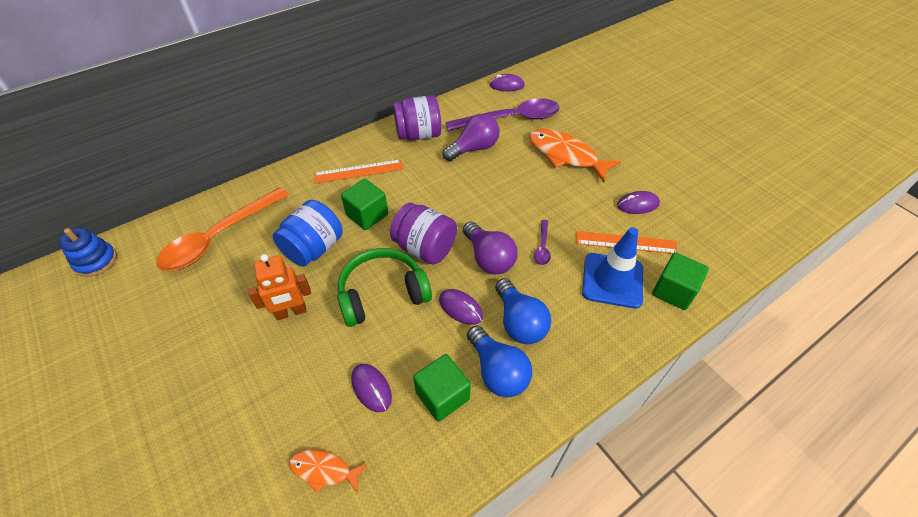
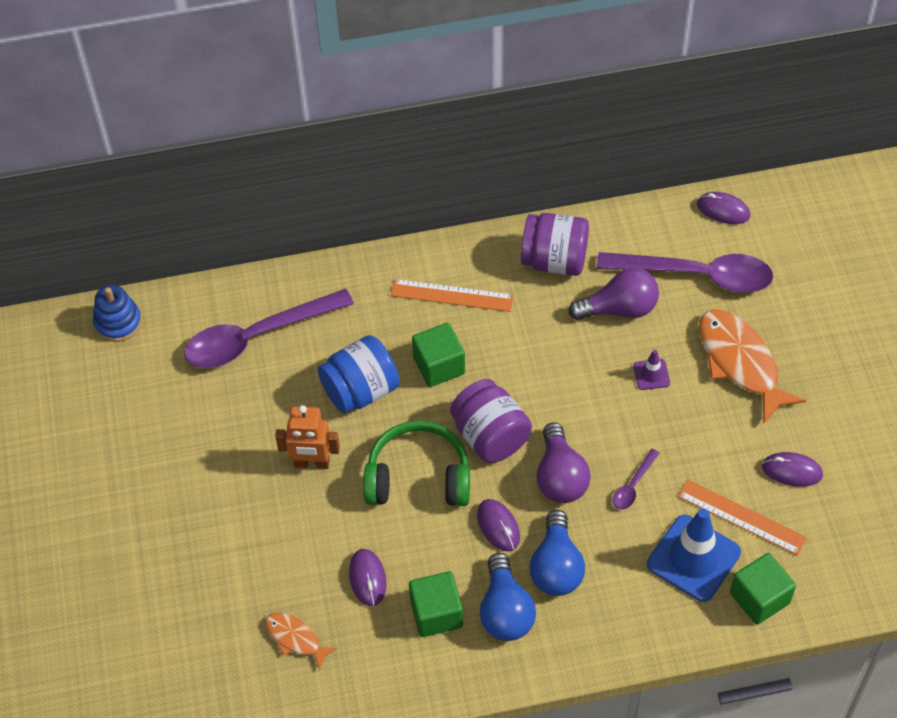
camera: 25 degrees right, 5 degrees up
(219, 237) = (257, 337): orange spoon -> purple spoon
(515, 178) = (651, 374): none -> purple traffic cone

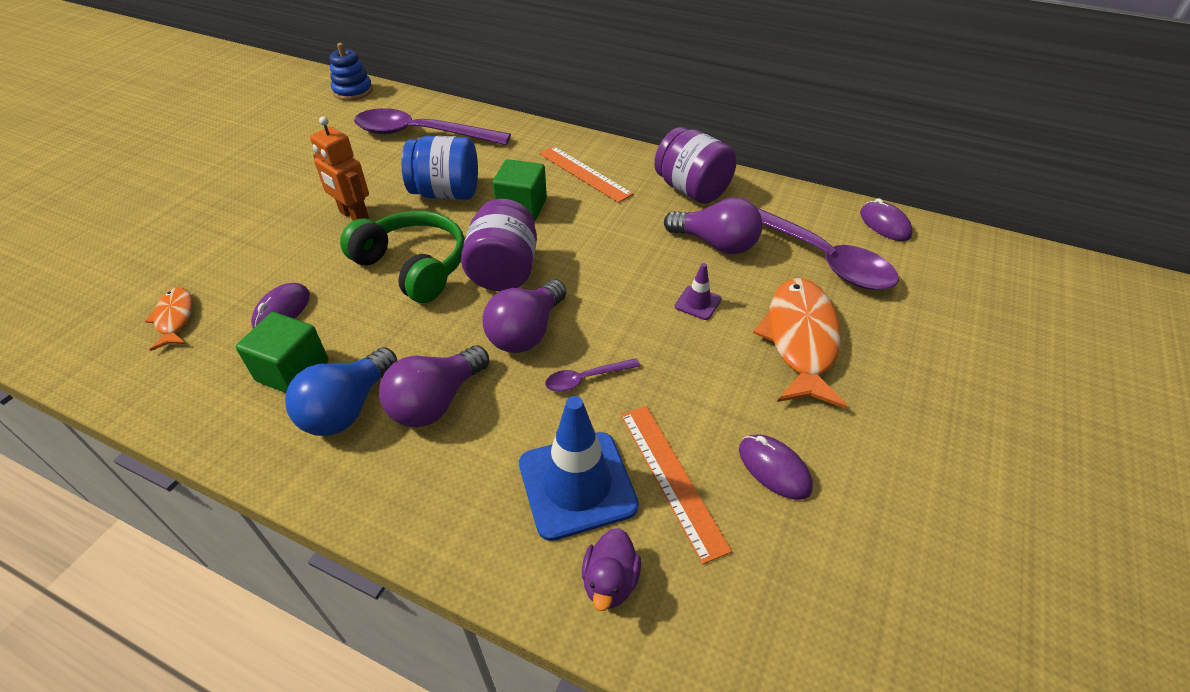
camera: 35 degrees right, 10 degrees down
(498, 526) = (428, 337): purple mouse -> none
(556, 567) = (436, 402): blue light bulb -> purple light bulb
(759, 598) = (610, 581): green cube -> purple duck

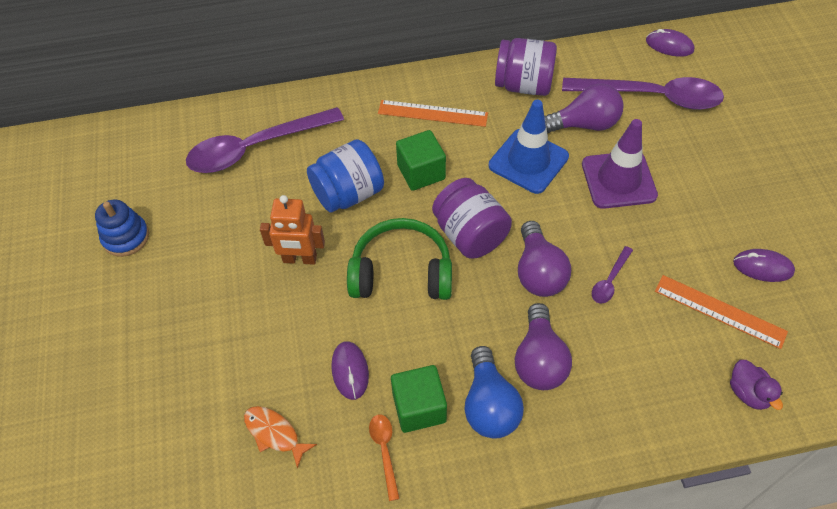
camera: 35 degrees left, 10 degrees up
(224, 385) = (384, 451): none -> orange spoon
(353, 91) = (131, 136): blue stacking toy -> blue stacking toy (126, 237)
(577, 484) = (676, 352): blue traffic cone -> blue traffic cone (528, 161)
(697, 303) = (618, 180): purple traffic cone -> purple traffic cone, size x2.12
(800, 340) = (700, 170): orange fish -> none

